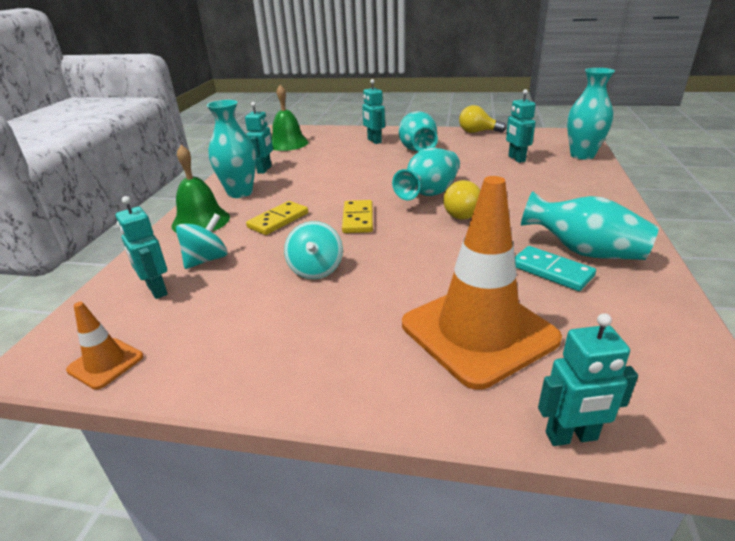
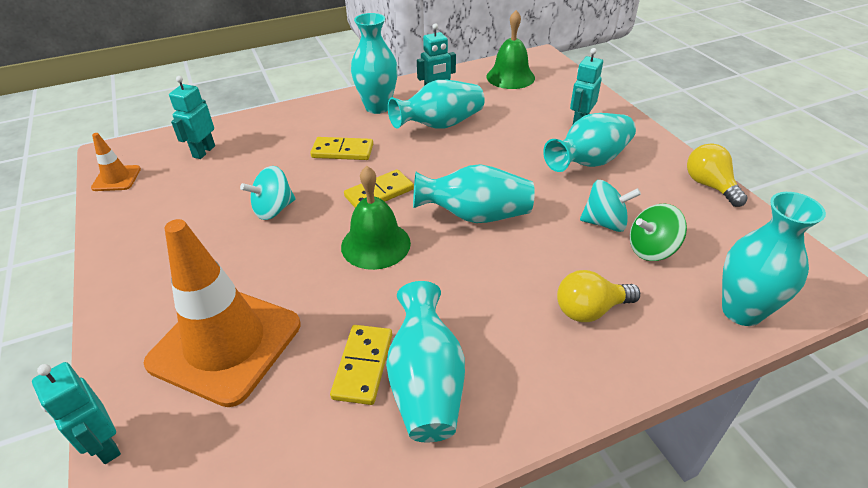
camera: 55 degrees right, 10 degrees up
(201, 221) = (313, 116): green bell -> green bell (375, 244)
(206, 260) = (256, 150): turquoise spinning top -> turquoise spinning top (604, 223)
(306, 178) = (440, 125): none -> turquoise vase
(462, 213) = (447, 257): yellow light bulb -> yellow light bulb (590, 310)
(516, 159) = (651, 249): turquoise robot -> green spinning top
(551, 271) = (363, 366): turquoise domino -> yellow domino

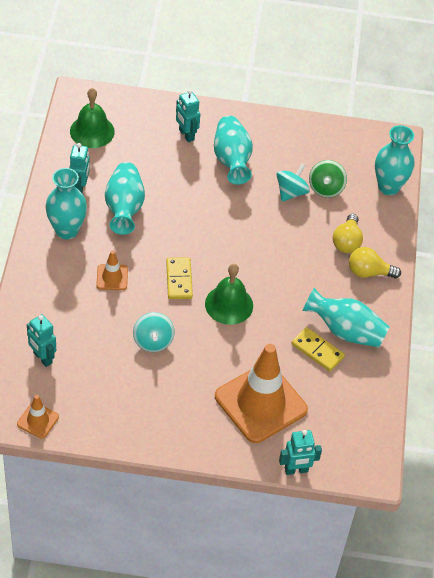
camera: 65 degrees left, 10 degrees up
(342, 151) = (112, 277): yellow domino -> orange traffic cone
(475, 216) = (239, 245): turquoise vase -> none
(709, 185) = (297, 124): yellow light bulb -> yellow light bulb (368, 272)

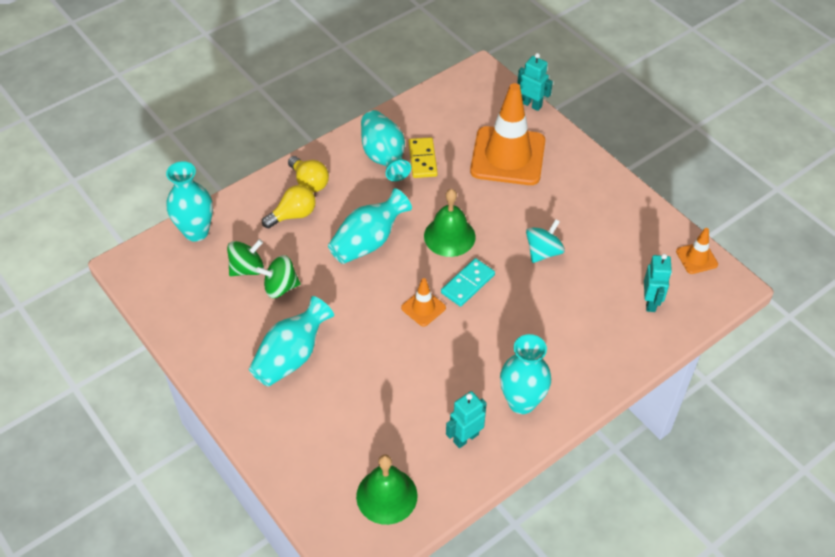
camera: 130 degrees left, 0 degrees up
(112, 277) = (523, 327): orange traffic cone -> orange traffic cone (423, 308)
(124, 208) = (445, 384): turquoise vase -> turquoise vase (368, 242)
(179, 280) = (468, 284): yellow domino -> turquoise domino
(186, 135) = (300, 416): turquoise robot -> none
(291, 192) = (280, 287): turquoise spinning top -> green spinning top

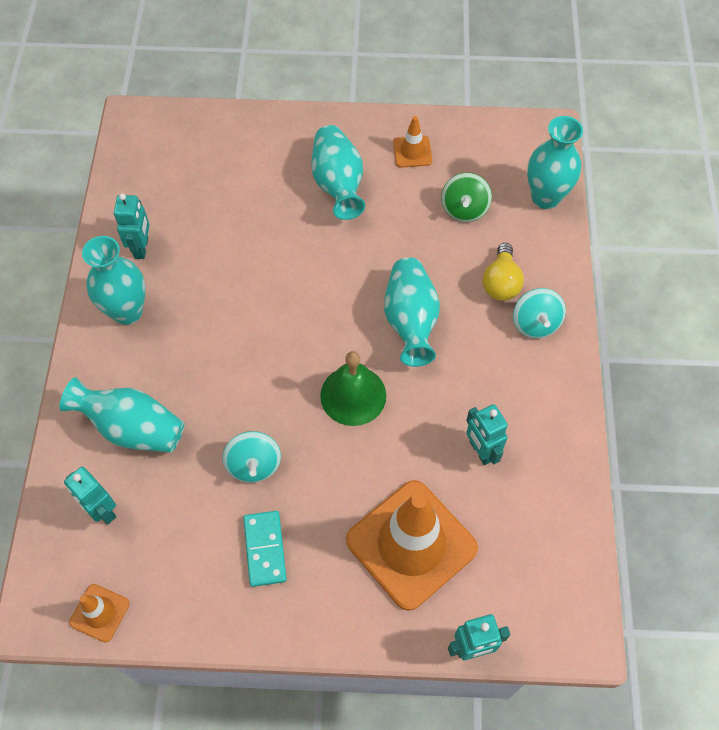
camera: 130 degrees right, 10 degrees up
(280, 287) = (419, 220): green spinning top -> none
(309, 182) = (535, 323): yellow light bulb -> turquoise spinning top
(384, 157) = (515, 416): turquoise vase -> turquoise vase (132, 428)
(386, 496) = (154, 166): green bell -> none
(422, 159) = (481, 451): yellow domino -> turquoise robot
(423, 308) = (292, 310): orange traffic cone -> orange traffic cone (412, 152)
(468, 284) = (282, 366): turquoise domino -> turquoise domino (265, 549)

